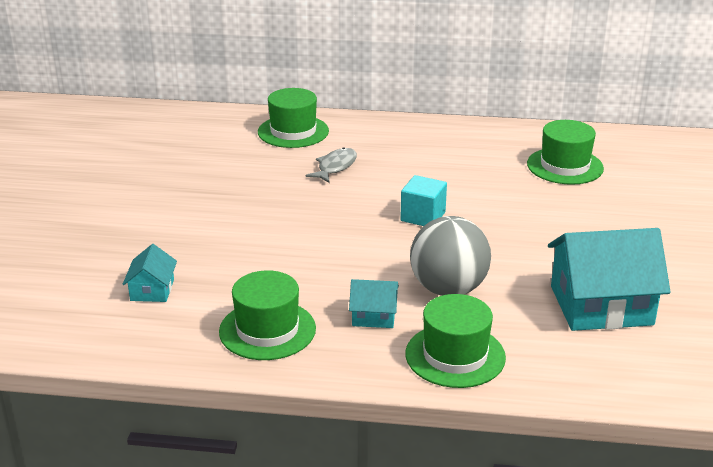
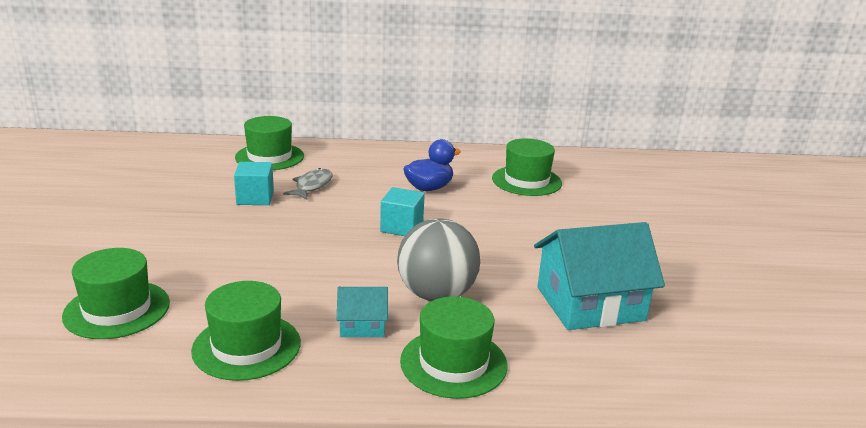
camera: 10 degrees left, 5 degrees down
(152, 290) = (117, 309): turquoise house -> green hat
(277, 179) = (255, 198): none -> turquoise cube
(457, 172) = (429, 188): none -> blue duck

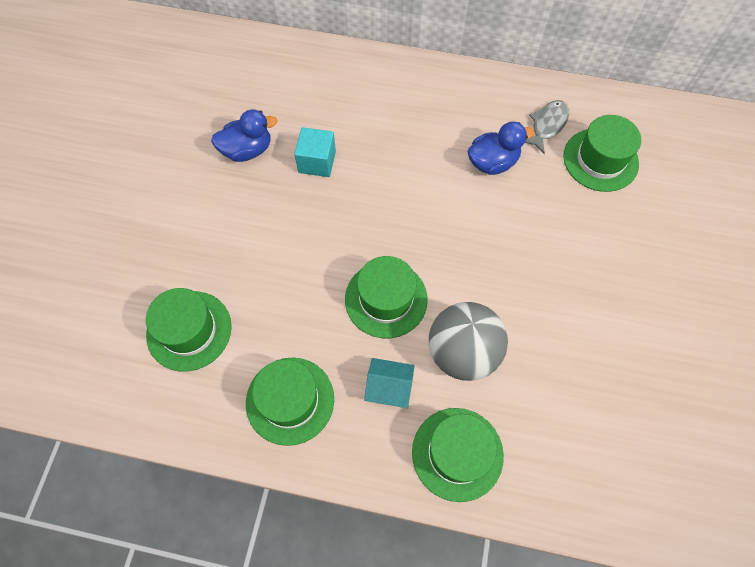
camera: 15 degrees right, 40 degrees up
(180, 196) = (247, 150): none -> blue duck
(269, 157) = (338, 81): green hat -> green hat (386, 299)
(312, 186) = (374, 145): grey fish -> grey fish (547, 125)
(401, 227) = (451, 234): turquoise cube -> none
(590, 304) = (603, 389): turquoise house -> none

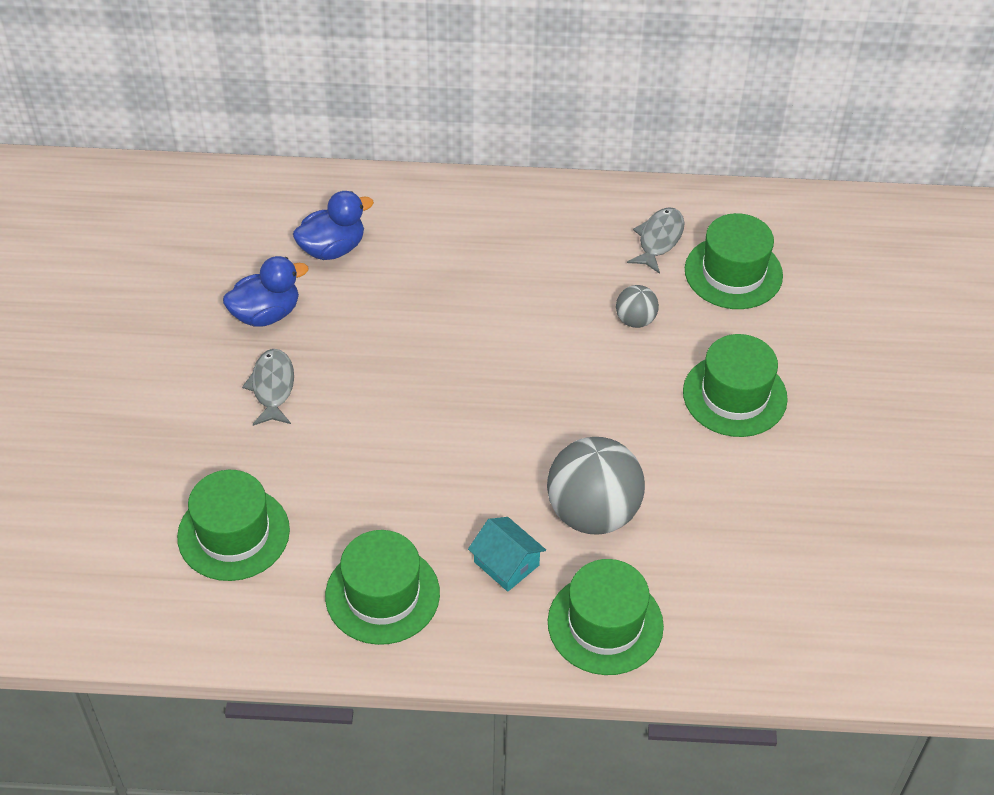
camera: 10 degrees left, 15 degrees down
(240, 211) = (272, 387): none -> grey fish
(317, 162) = (363, 317): turquoise cube -> none
(386, 299) = (484, 465): green hat -> green hat (734, 395)
(389, 387) = (506, 563): turquoise house -> turquoise house turned 45 degrees clockwise
(492, 162) = (595, 291): blue duck -> blue duck (332, 248)
(520, 190) = (635, 320): none -> grey ball

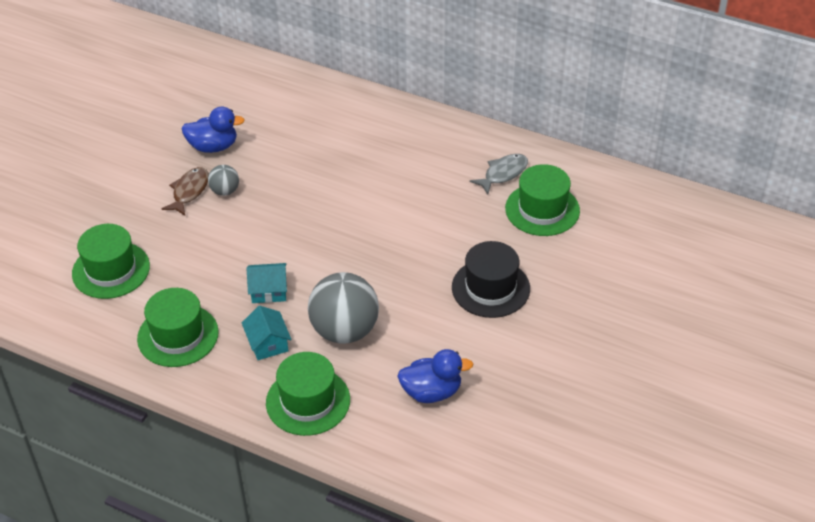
camera: 25 degrees right, 5 degrees down
(272, 387) = (189, 191): grey fish -> brown fish
(332, 248) = (280, 119): blue duck -> blue duck (431, 392)
(463, 491) = (269, 290): none -> turquoise house
(635, 320) = (453, 220): grey ball -> grey ball (225, 191)
(734, 395) = (490, 288): green hat -> black hat

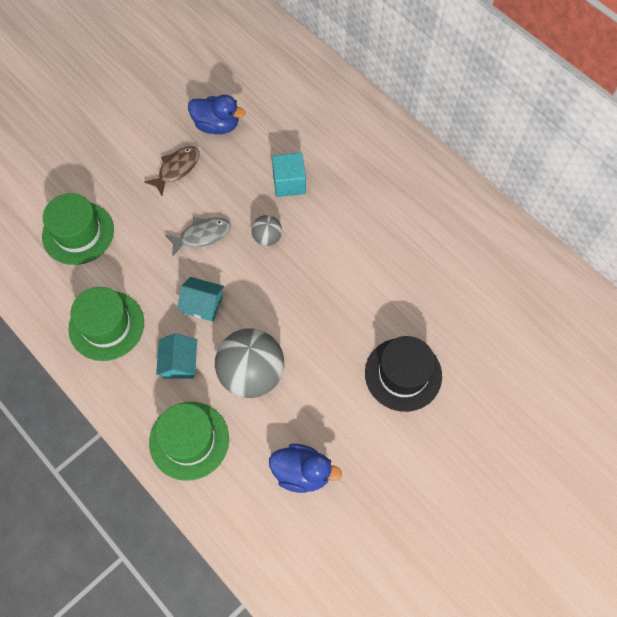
camera: 20 degrees right, 20 degrees up
(225, 191) = (208, 179): grey ball -> grey ball (267, 237)
(308, 172) = (289, 183): none -> turquoise cube
(503, 174) = (468, 245): grey fish -> grey fish (202, 235)
(542, 209) = (488, 300): green hat -> none

